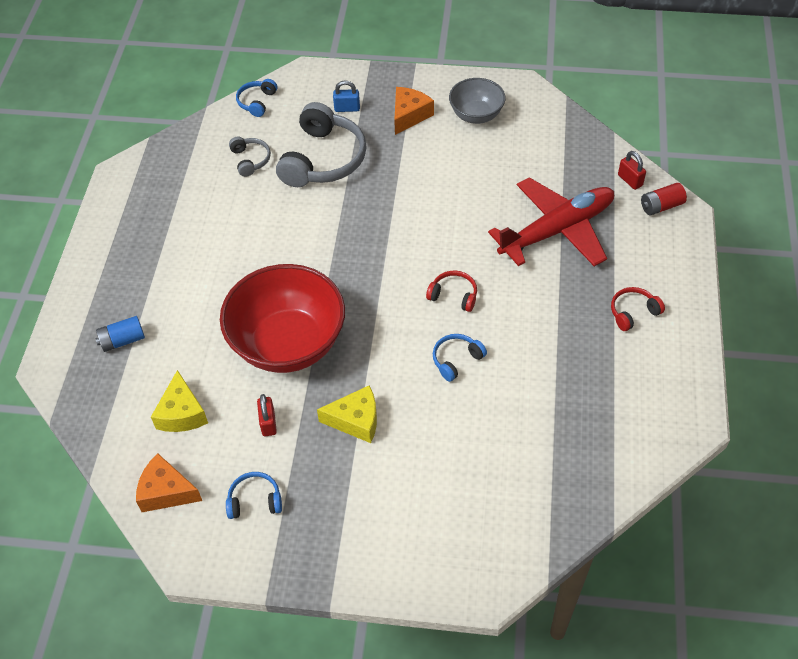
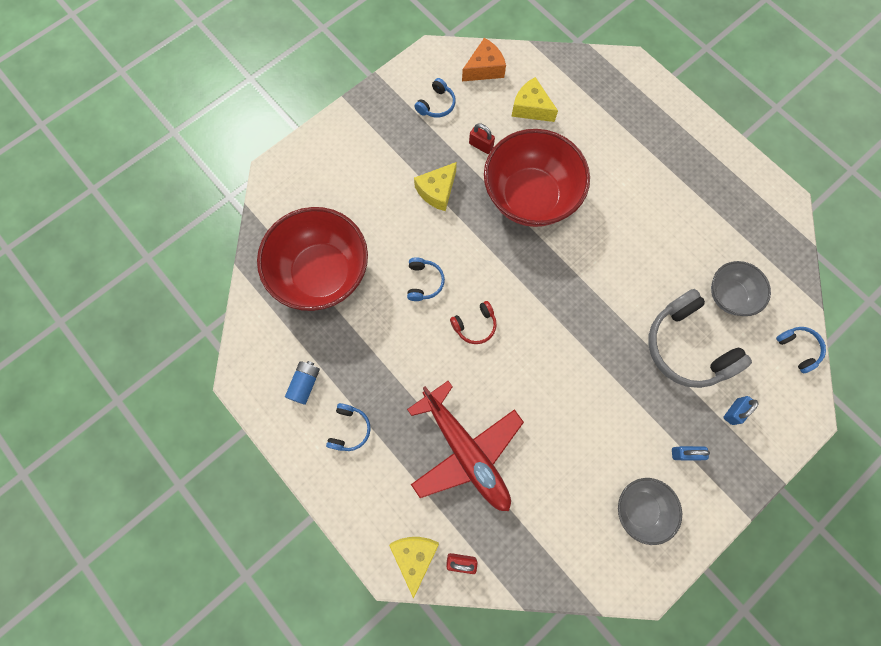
camera: 130 degrees right, 20 degrees up
(122, 340) = (617, 111): blue battery -> blue battery (305, 384)
(250, 160) = (729, 295): grey headphones -> grey bowl
(409, 115) = (684, 453): orange cheese -> blue padlock
(537, 445) = (322, 273): none -> red bowl
(556, 230) = (465, 450): red plane -> red plane turned 45 degrees counterclockwise
(633, 312) = (349, 429): red headphones -> blue headphones
(661, 206) = (414, 557): red battery -> yellow cheese

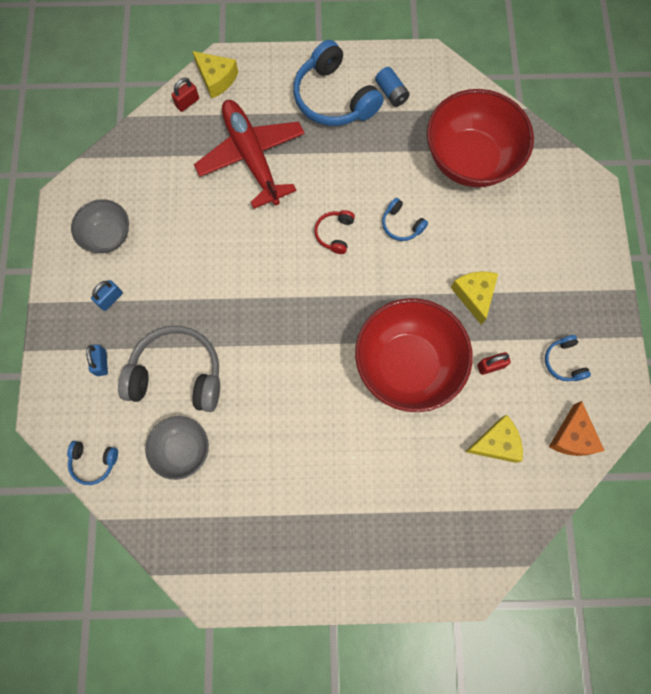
camera: 130 degrees right, 0 degrees up
(349, 429) = (333, 98): blue headphones -> blue headphones, size x2.08
(465, 450) = (252, 157): red plane -> red plane turned 60 degrees clockwise

